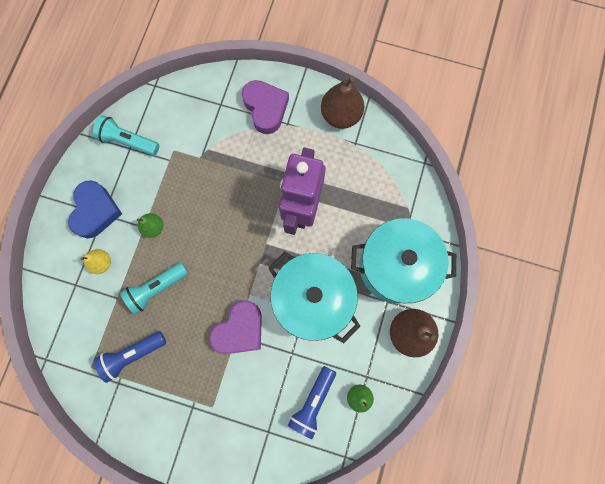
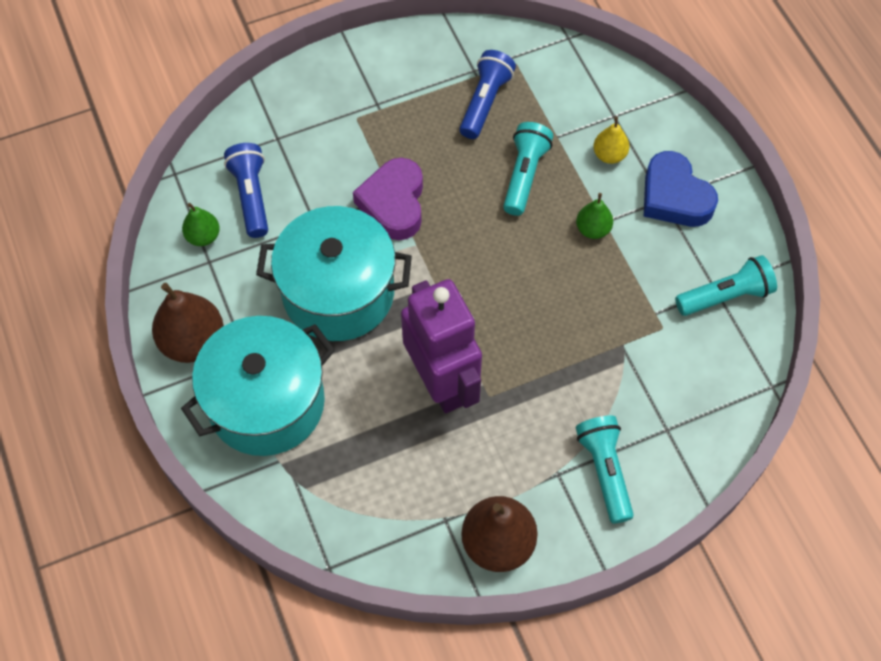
camera: 140 degrees right, 15 degrees down
(265, 108) = (604, 471): purple heart -> turquoise flashlight

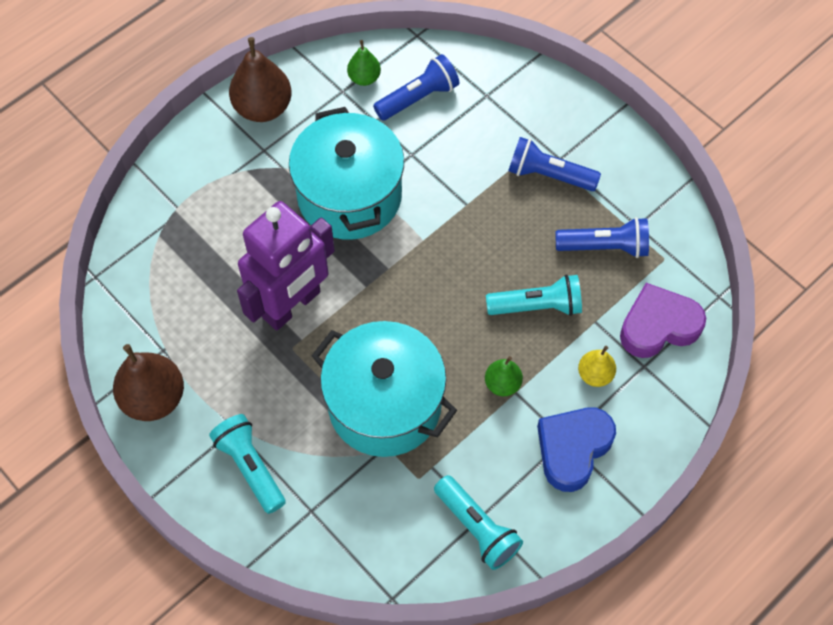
camera: 70 degrees right, 0 degrees up
(266, 403) = (226, 180): turquoise pot -> turquoise pot (385, 405)
(391, 118) = (548, 175): none -> blue flashlight
(393, 203) = (458, 208): purple heart -> purple heart (658, 326)
(604, 471) = (250, 467): turquoise flashlight -> turquoise flashlight turned 90 degrees counterclockwise

